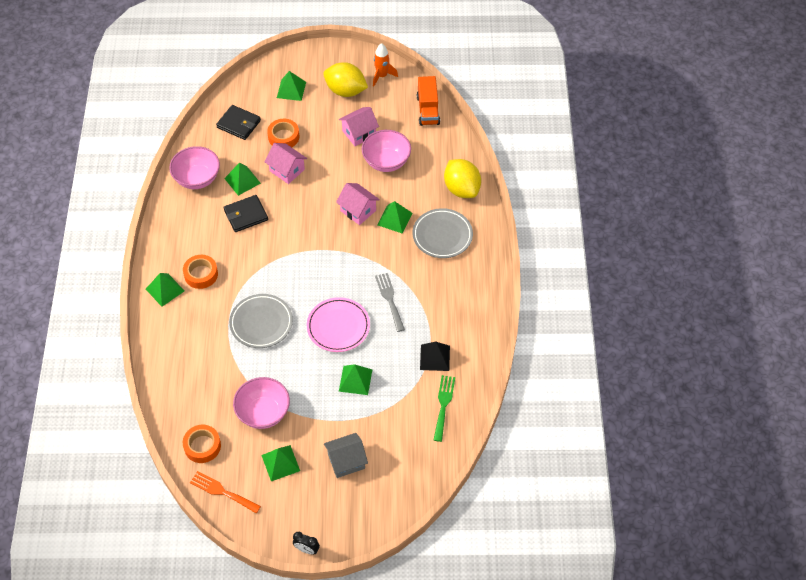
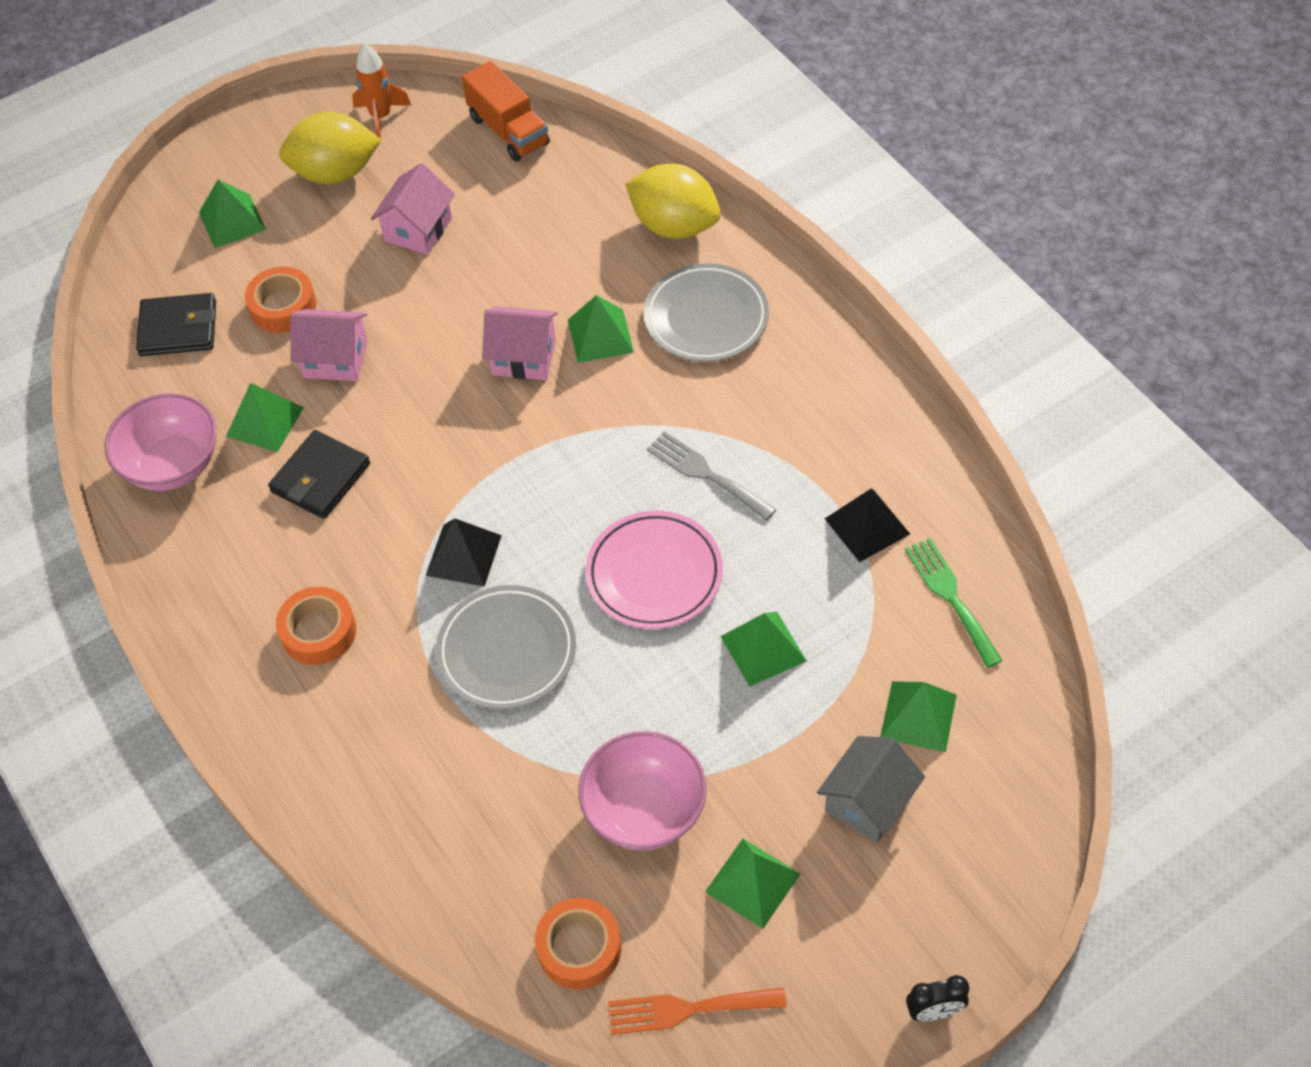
camera: 30 degrees left, 0 degrees up
(165, 290) = (268, 701): green pyramid -> green pyramid (918, 716)
(274, 276) = (463, 555): none -> black pyramid
(386, 162) = (506, 250): pink bowl -> none

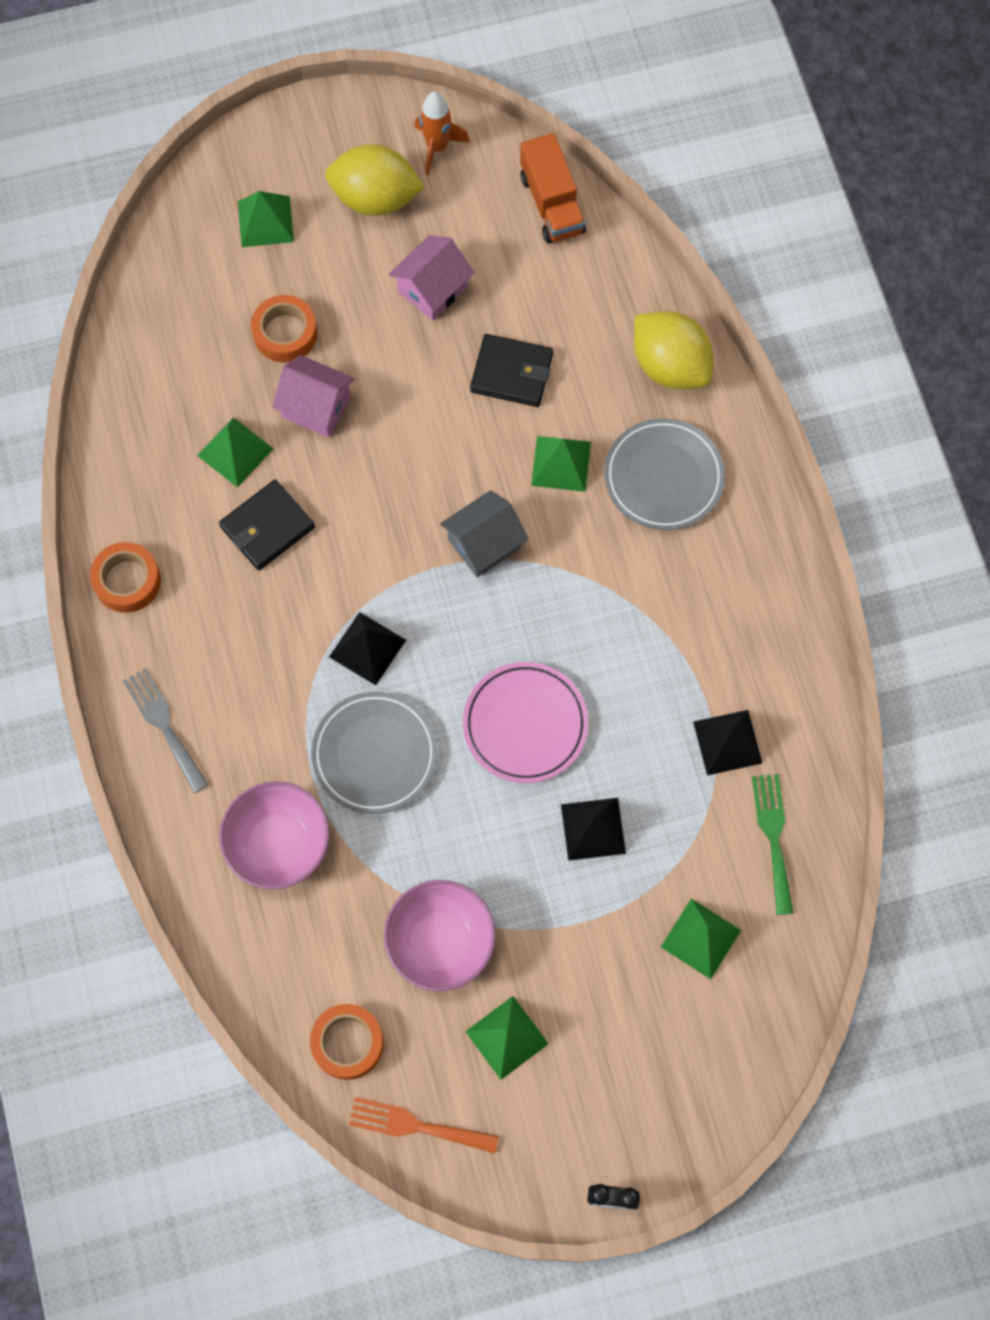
camera: 15 degrees right, 15 degrees up
(173, 465) = (143, 469): pink bowl -> pink bowl (279, 844)
(178, 328) = (185, 325): black wallet -> black wallet (511, 373)
(318, 631) = (222, 680): orange tape -> orange tape (127, 581)
(524, 357) = (484, 463): pink house -> none
(706, 474) = (605, 641): grey fork -> grey fork (164, 725)
(763, 648) = (593, 829): green pyramid -> black pyramid
(868, 802) = (628, 1001): grey house -> grey house (484, 544)

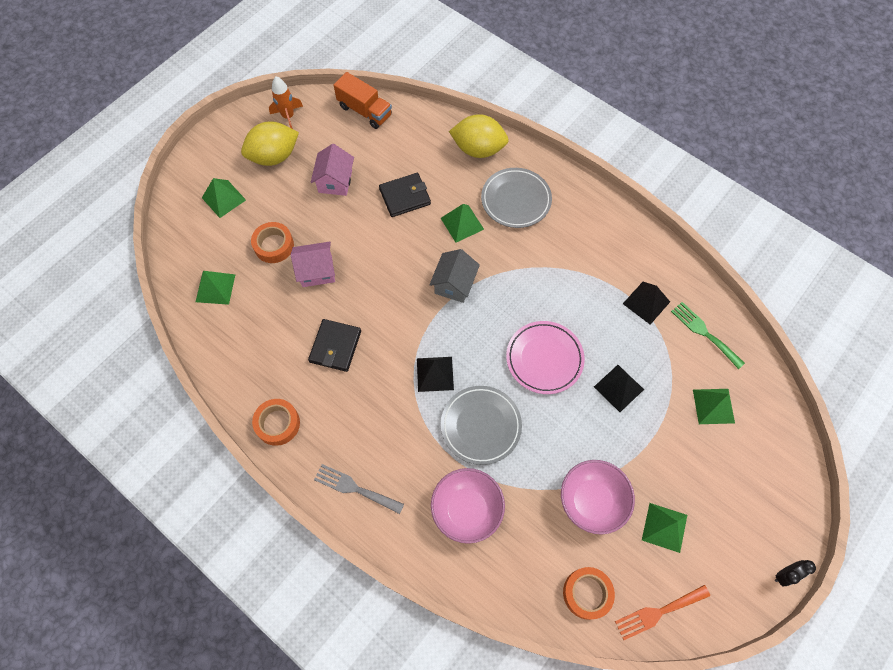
camera: 35 degrees left, 5 degrees down
(235, 452) = (289, 319): green pyramid -> green pyramid (215, 288)

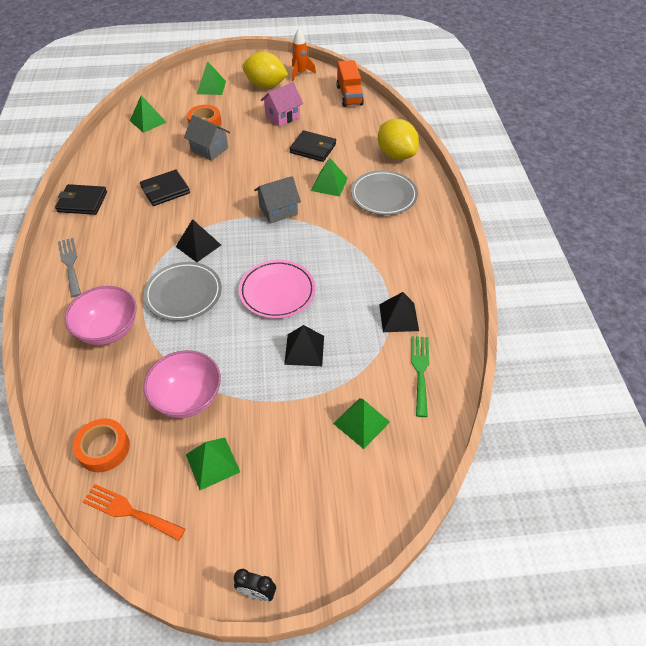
camera: 45 degrees right, 15 degrees down
(278, 424) = (82, 202): orange tape -> black wallet
(317, 271) = (209, 149): pink house -> grey house

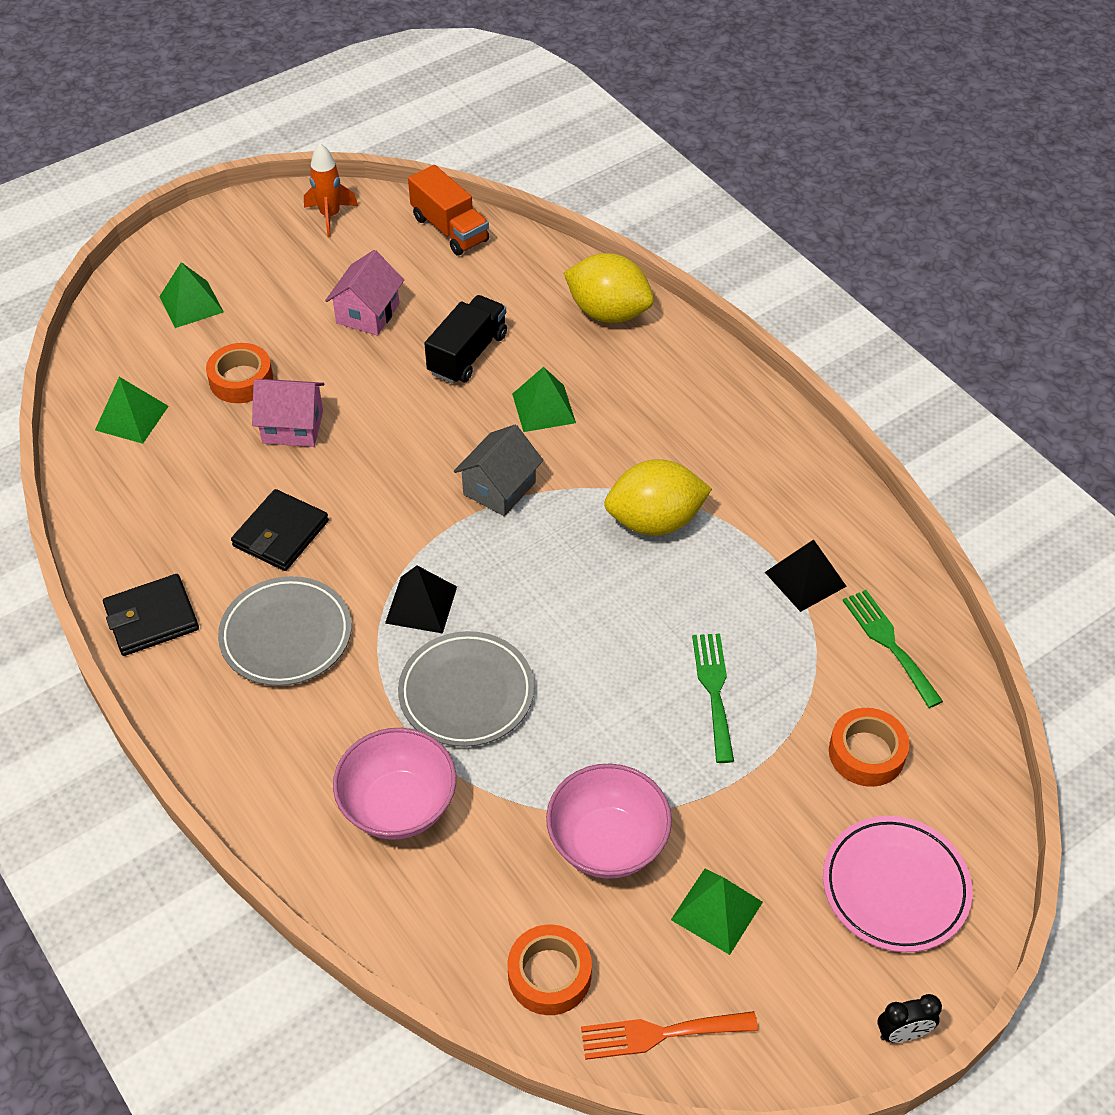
camera: 30 degrees left, 0 degrees up
(70, 264) = (234, 734): grey fork -> none
(209, 149) = (292, 427): grey house -> pink house
(265, 85) = (288, 263): yellow lemon -> yellow lemon (655, 521)
(277, 292) = (605, 622): pink plate -> pink plate (895, 887)
(304, 350) = (714, 690): black pyramid -> green fork
(313, 148) = (467, 354): black wallet -> black truck
(361, 422) = (866, 753): green pyramid -> orange tape
(383, 196) = (642, 393): grey plate -> grey plate (286, 635)

